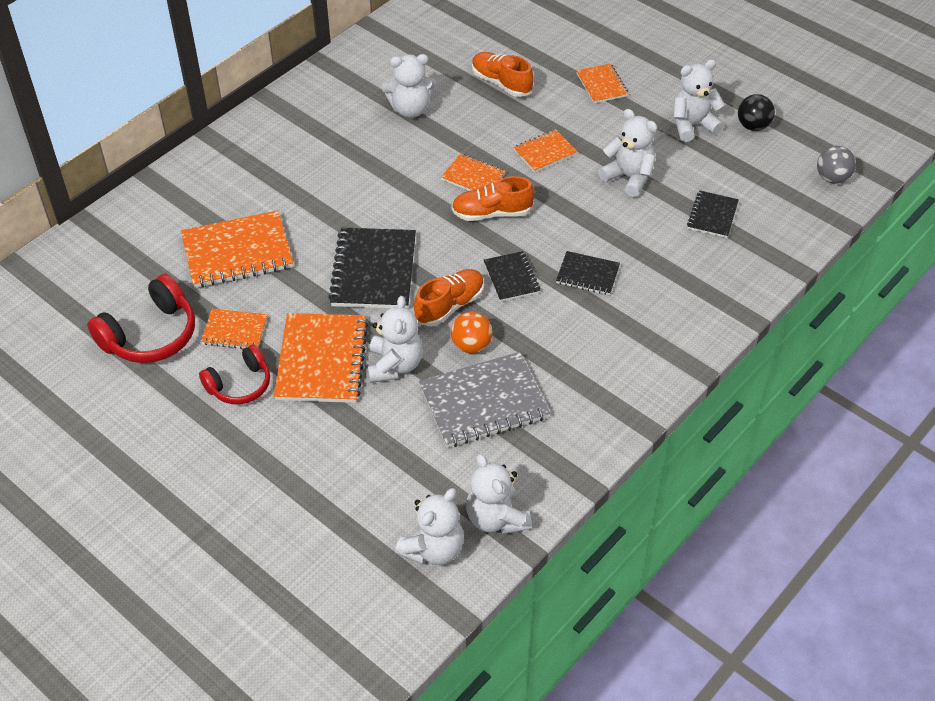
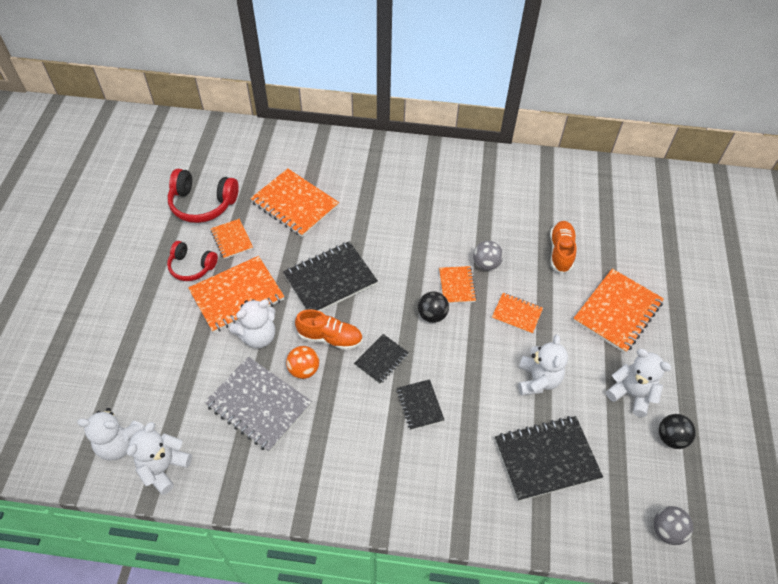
camera: 55 degrees right, 5 degrees up
(410, 109) = (489, 217): white teddy bear -> none
(466, 142) = (486, 264): none -> grey ball
(492, 213) = (432, 315): orange shoe -> black ball
(602, 85) = (617, 312): orange notebook -> orange notebook, size x1.82
(712, 215) = (546, 459): black notebook -> black notebook, size x1.82

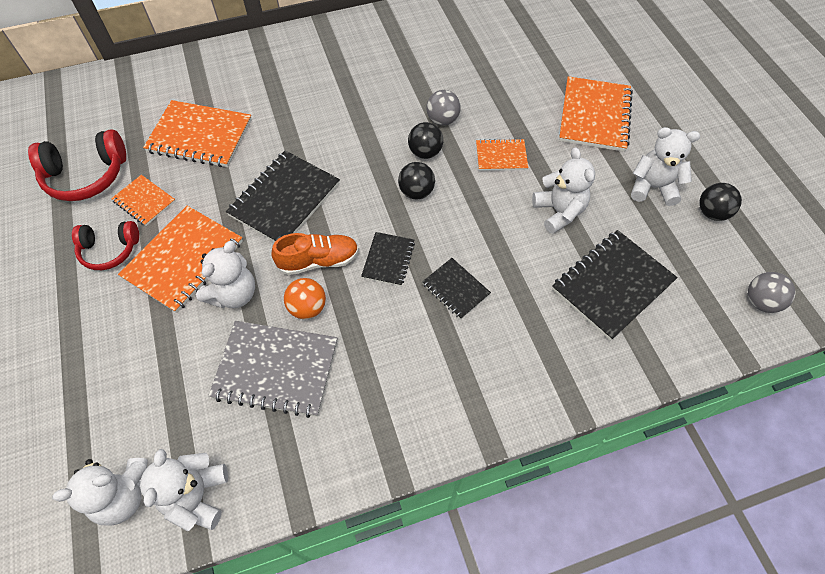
camera: 25 degrees left, 5 degrees up
(457, 285) = (425, 152): orange notebook -> black ball
(560, 252) = (508, 80): orange shoe -> none

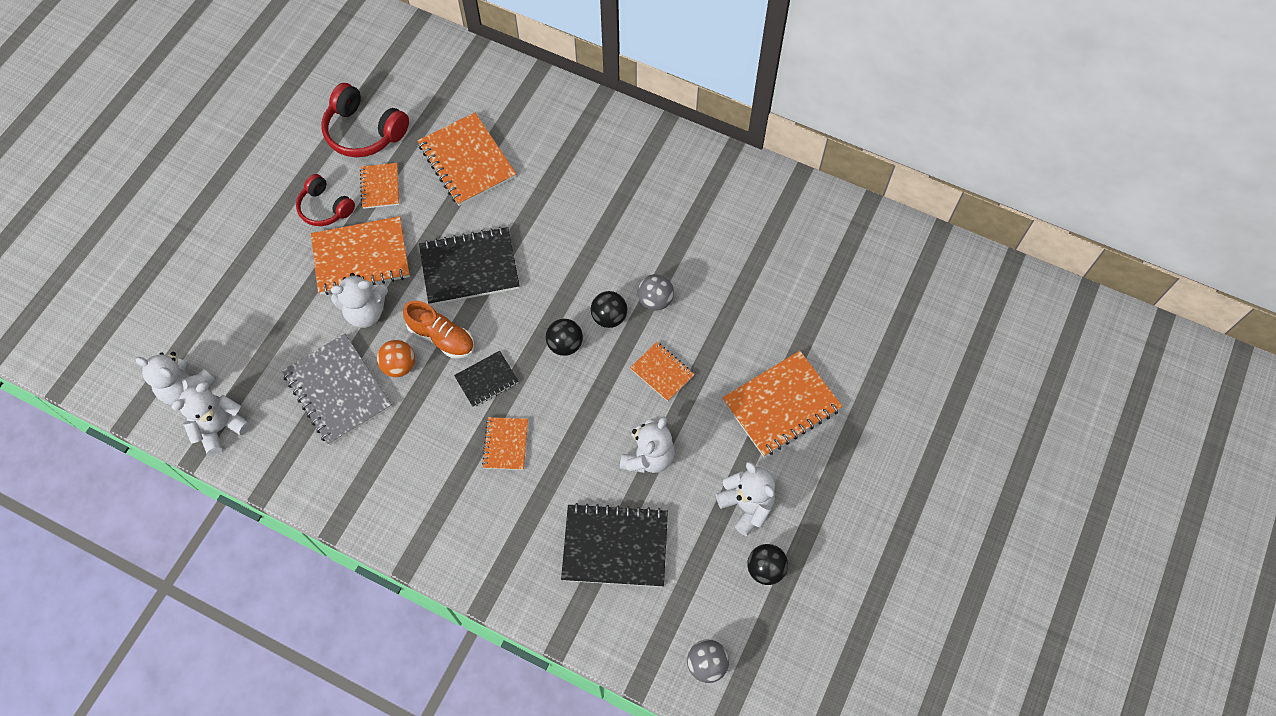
camera: 45 degrees right, 5 degrees up
(455, 289) = (506, 444): black notebook -> orange notebook

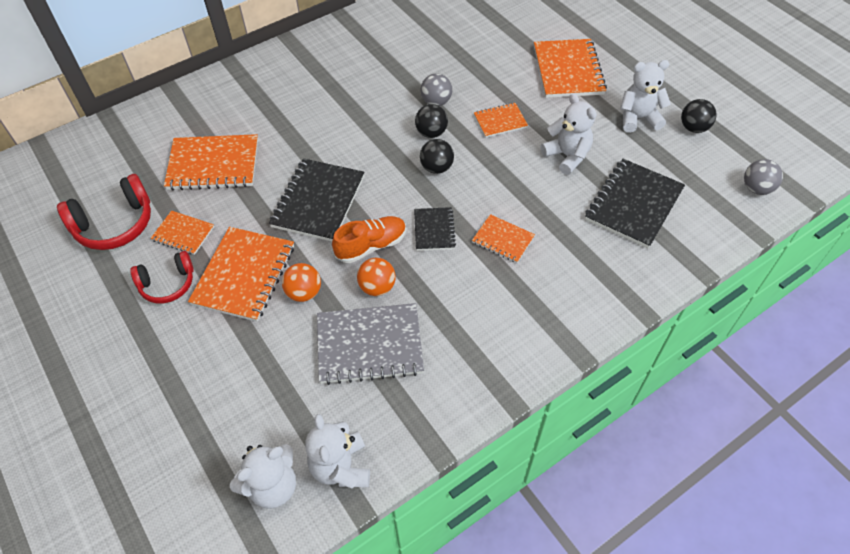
camera: 60 degrees left, 10 degrees down
(366, 312) = (304, 292): white teddy bear -> orange ball

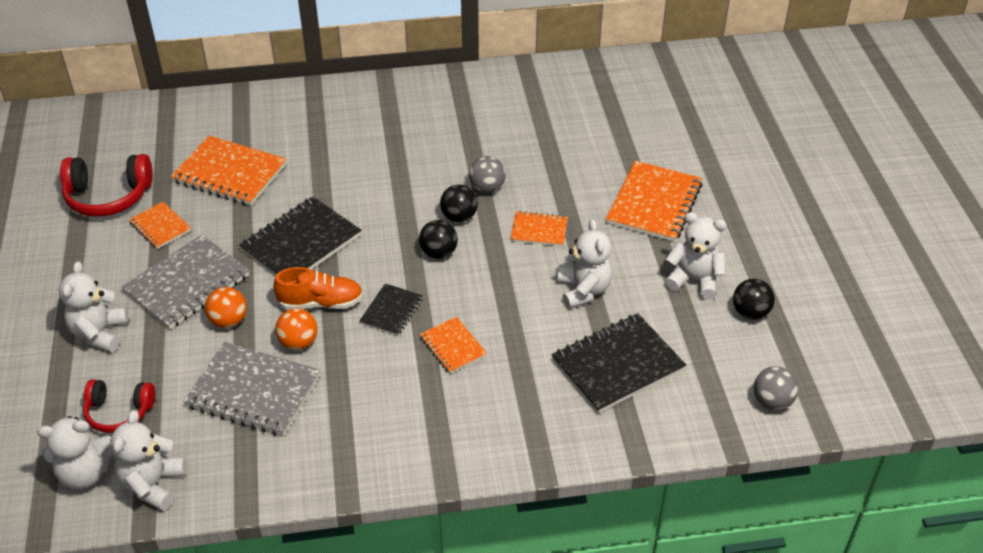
camera: 25 degrees right, 10 degrees down
(167, 284) = (117, 266): red headphones -> red headphones (119, 412)
(194, 351) = (99, 333): none -> white teddy bear
(244, 275) = (187, 284): orange notebook -> grey notebook

